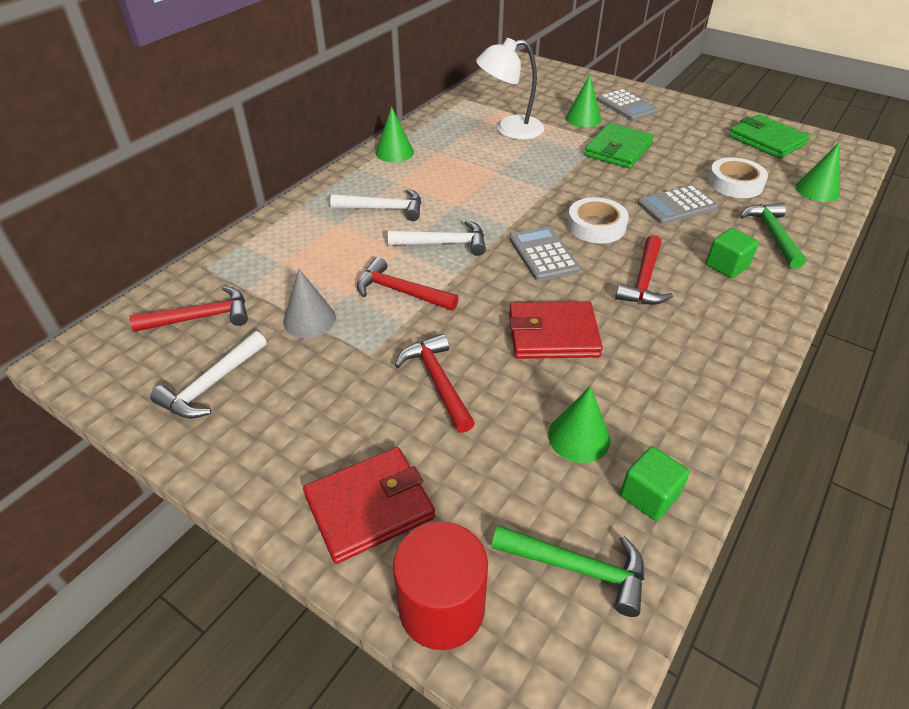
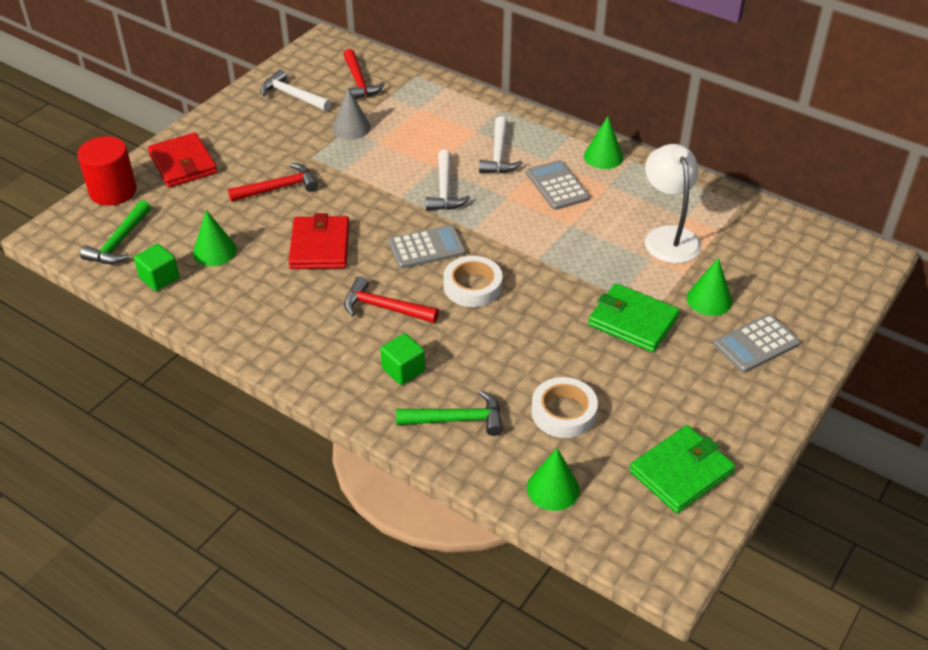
camera: 90 degrees right, 0 degrees up
(401, 291) = (380, 168): red hammer -> none
(676, 206) = (512, 352): grey calculator -> grey calculator (557, 186)

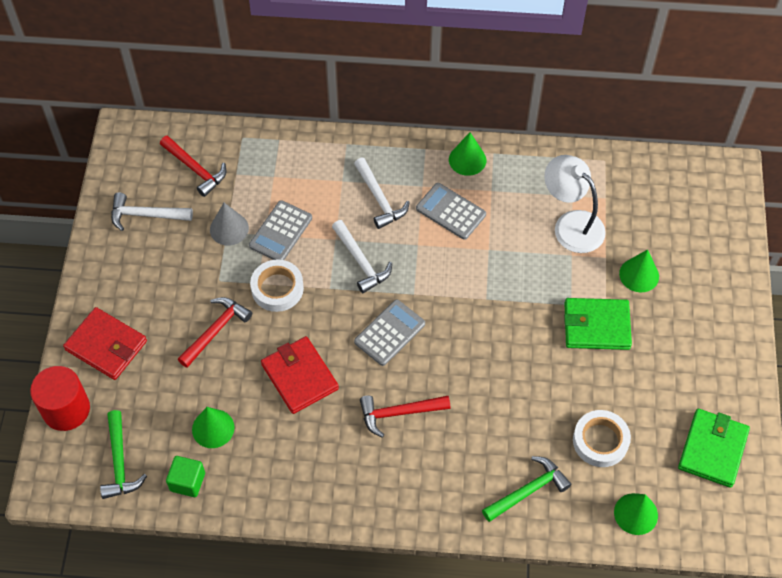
camera: 30 degrees left, 15 degrees up
(403, 370) = (456, 466): green cube -> none
(472, 286) = (453, 354): white tape -> white tape (277, 288)
(756, 344) = (696, 302): grey calculator -> grey calculator (280, 232)

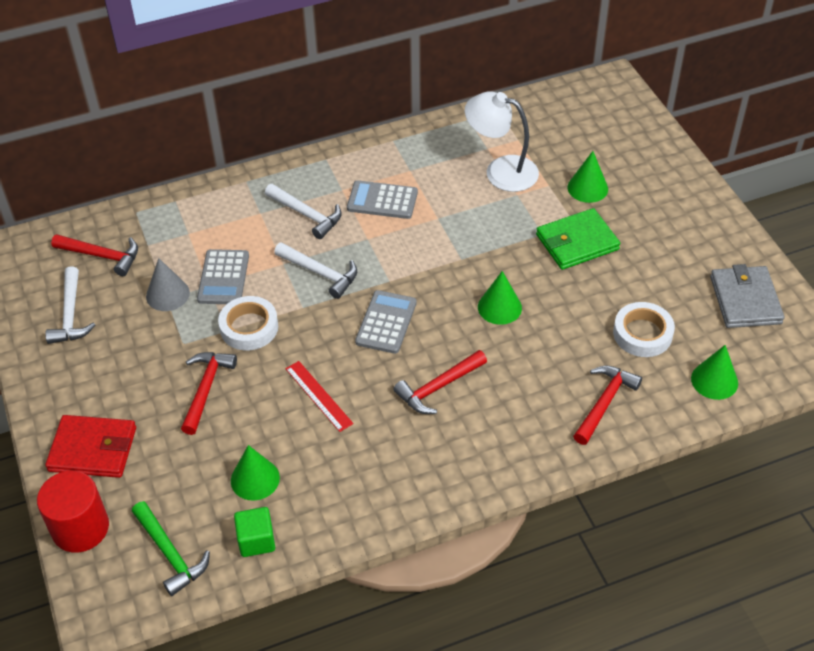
camera: 25 degrees left, 10 degrees down
(146, 215) = (70, 314): white hammer -> white hammer turned 75 degrees counterclockwise
(299, 377) = (319, 396): red wallet -> red ruler
(467, 160) = (372, 154): green cone -> green cone (499, 307)
(528, 491) = (604, 403): green hammer -> red hammer
(712, 449) = (745, 300): green wallet -> grey wallet

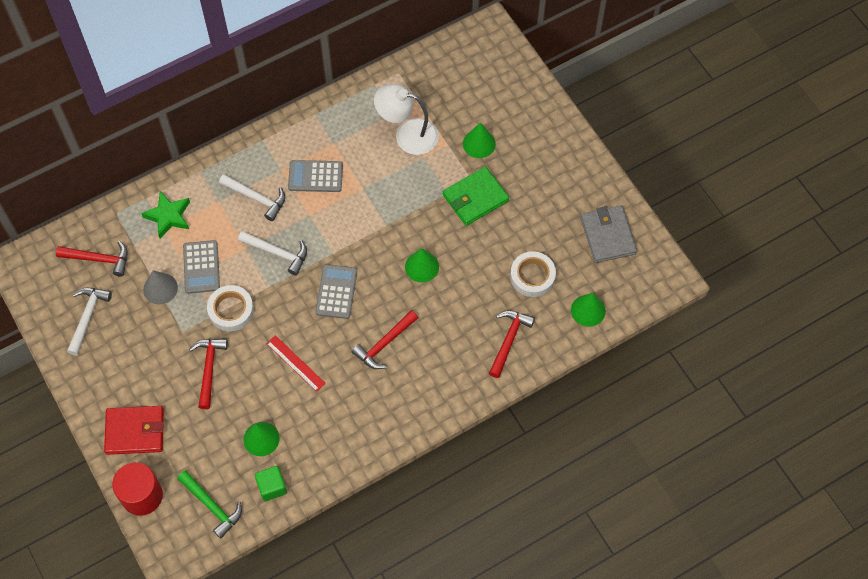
camera: 10 degrees left, 15 degrees up
(70, 314) = (87, 317): white hammer -> white hammer turned 150 degrees counterclockwise
(197, 222) = (168, 216): none -> green star

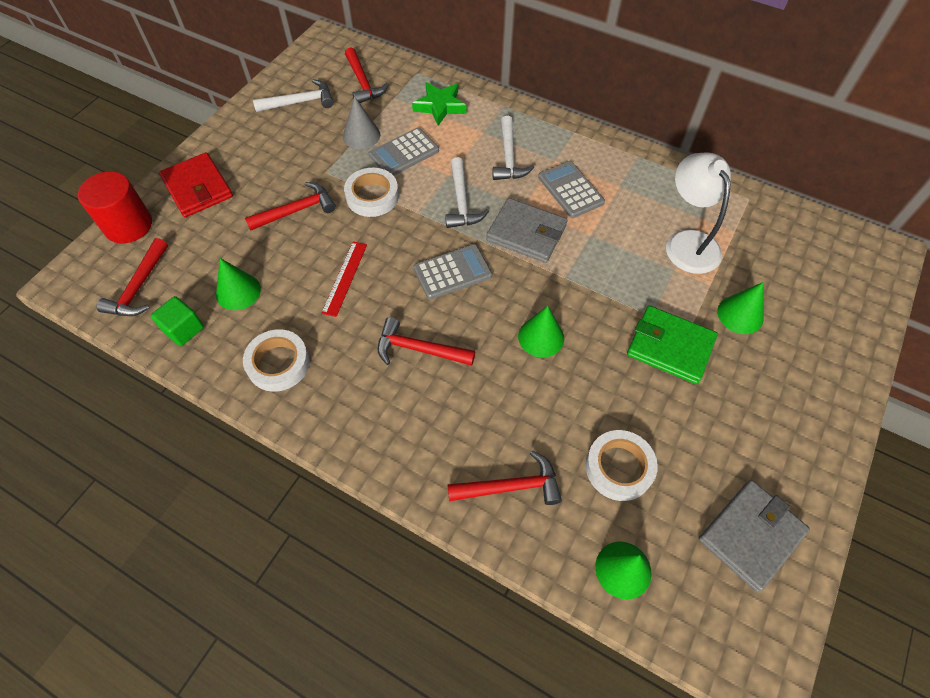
camera: 60 degrees right, 5 degrees down
(212, 506) = (139, 287): green hammer -> red hammer
(334, 227) = (526, 233): none -> grey wallet
(340, 435) = (278, 363): none -> white tape

